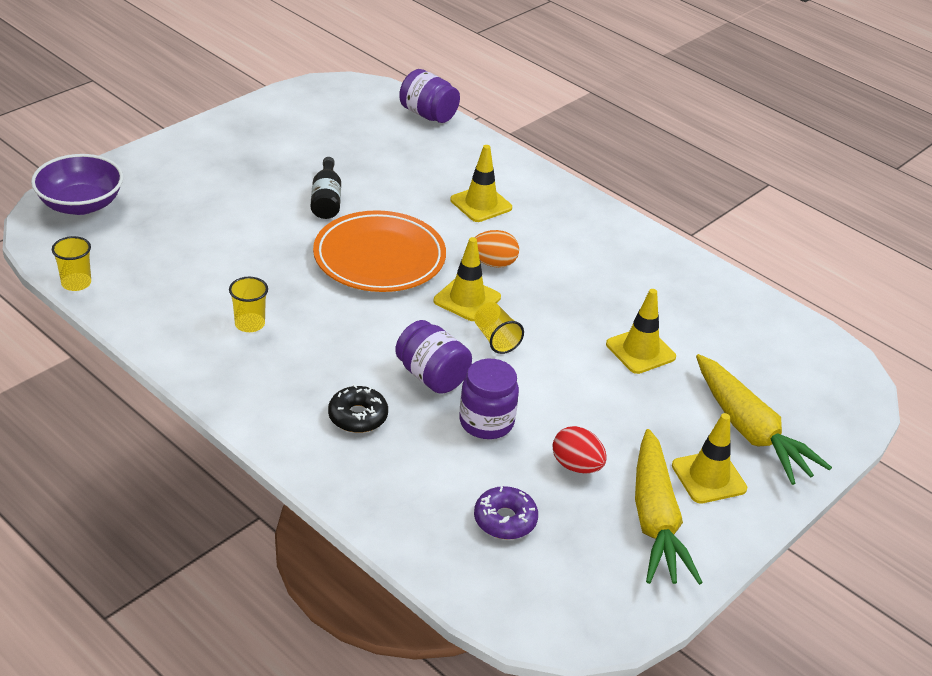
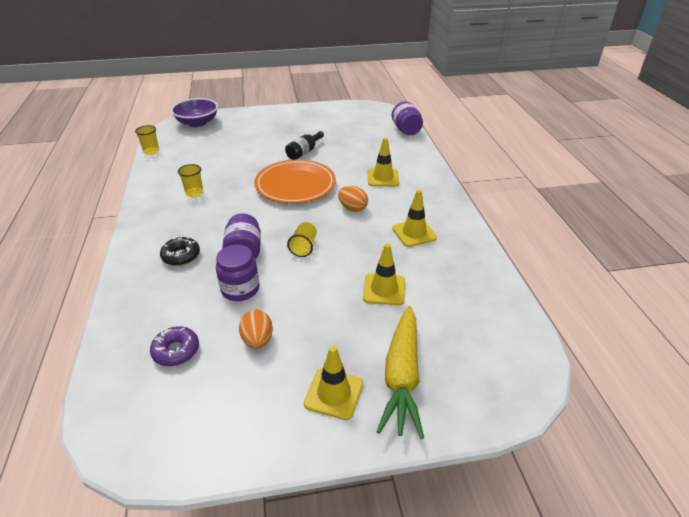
camera: 40 degrees right, 0 degrees up
(467, 299) = (314, 221): yellow traffic cone -> yellow traffic cone (414, 233)
(576, 466) = (257, 340): red egg -> orange egg
(655, 520) = (262, 403): yellow carrot -> none

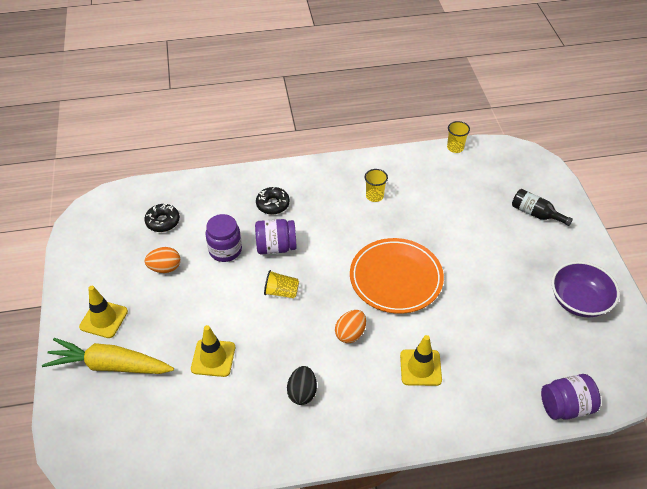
camera: 90 degrees right, 10 degrees up
(176, 351) = (163, 221): purple donut -> black donut
(197, 123) = (532, 172): purple bowl -> purple bowl (579, 301)
(304, 152) = (475, 283): black bottle -> black bottle (536, 214)
(414, 233) = (302, 392): yellow traffic cone -> black egg

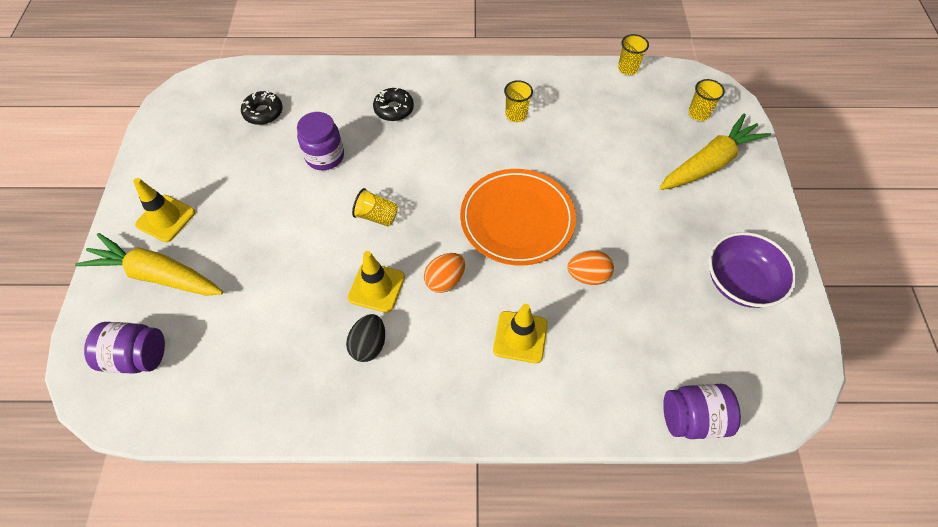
camera: 10 degrees right, 10 degrees up
(165, 268) = (251, 168): orange egg -> orange egg (588, 276)
(213, 358) = (276, 285): yellow traffic cone -> yellow traffic cone (376, 287)
(276, 247) = (384, 161): purple jar -> purple jar (137, 356)
(519, 176) = (698, 113): none -> yellow cup
(536, 214) = (709, 163): black bottle -> yellow carrot

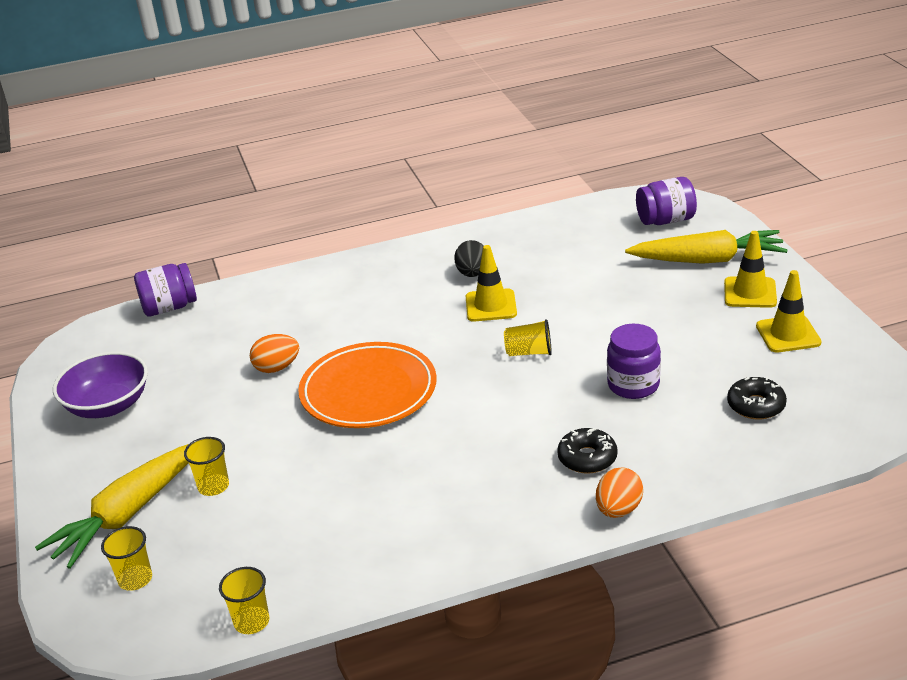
camera: 165 degrees right, 25 degrees down
(445, 280) = (425, 327): orange egg -> orange egg (618, 510)
(516, 115) = (411, 499): yellow cup -> yellow cup (213, 486)
(520, 337) = (335, 312): yellow traffic cone -> yellow traffic cone (788, 334)

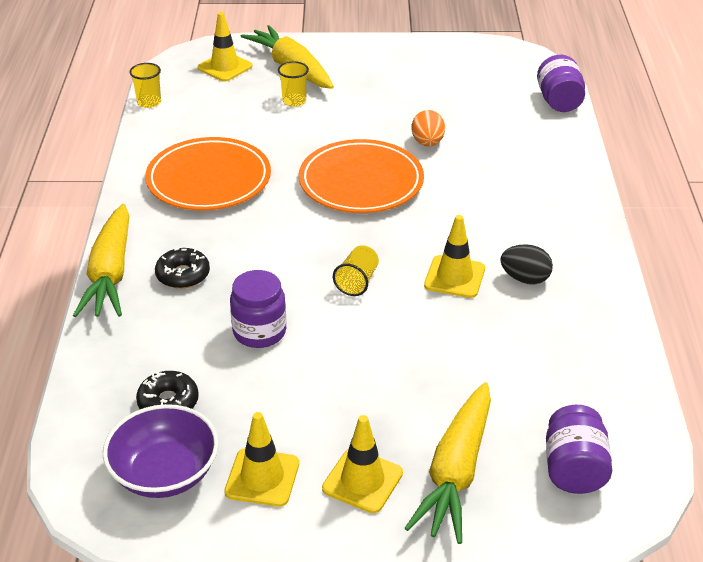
camera: 105 degrees right, 5 degrees up
(108, 405) = (427, 67): purple bowl -> purple bowl (164, 473)
(135, 579) = (225, 67): yellow cup -> yellow traffic cone
(412, 499) = (209, 180): none -> orange plate
(618, 510) = (110, 273): orange egg -> yellow carrot

